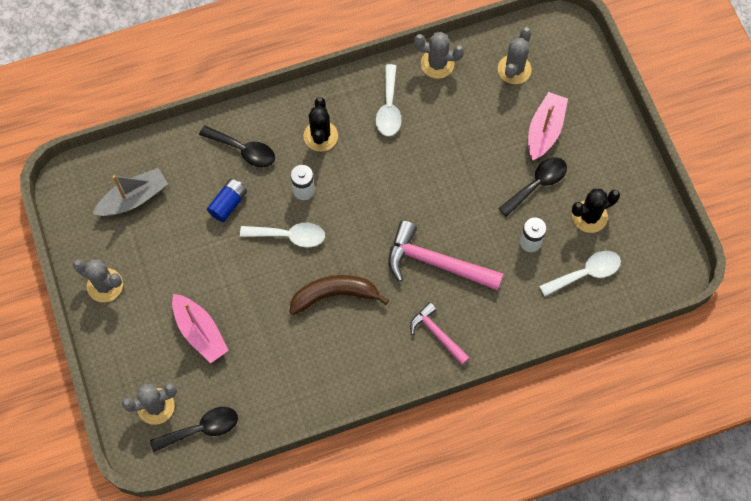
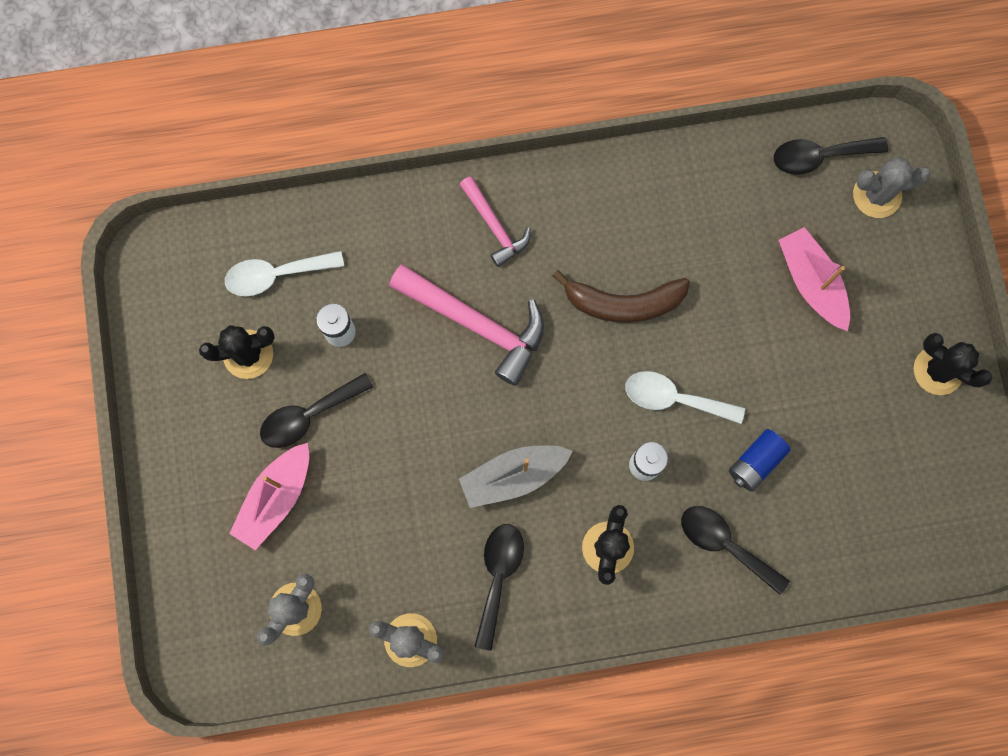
camera: 170 degrees left, 10 degrees up
(105, 285) = (938, 370): grey cactus -> black cactus
(134, 198) = (891, 495): grey boat -> grey boat (513, 476)
(389, 108) = (498, 576): white spoon -> black spoon

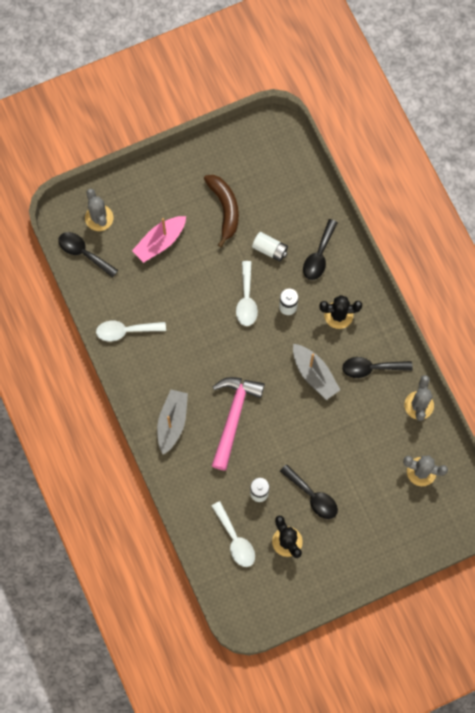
camera: 105 degrees left, 5 degrees down
(276, 498) = (364, 500): pink boat -> none
(494, 226) = (172, 422): pink hammer -> grey boat
(623, 303) = (199, 339): brown banana -> brown banana (225, 209)
(667, 191) = (125, 331): none -> white spoon
(755, 462) = (270, 249): blue battery -> white battery
(819, 156) = (83, 253): black spoon -> black spoon turned 150 degrees clockwise
(938, 370) = (192, 167): black cactus -> none

